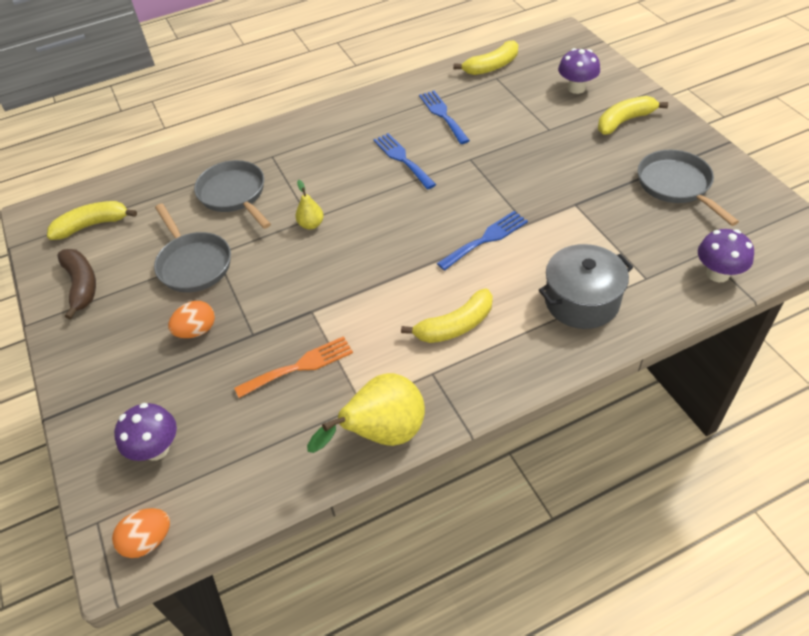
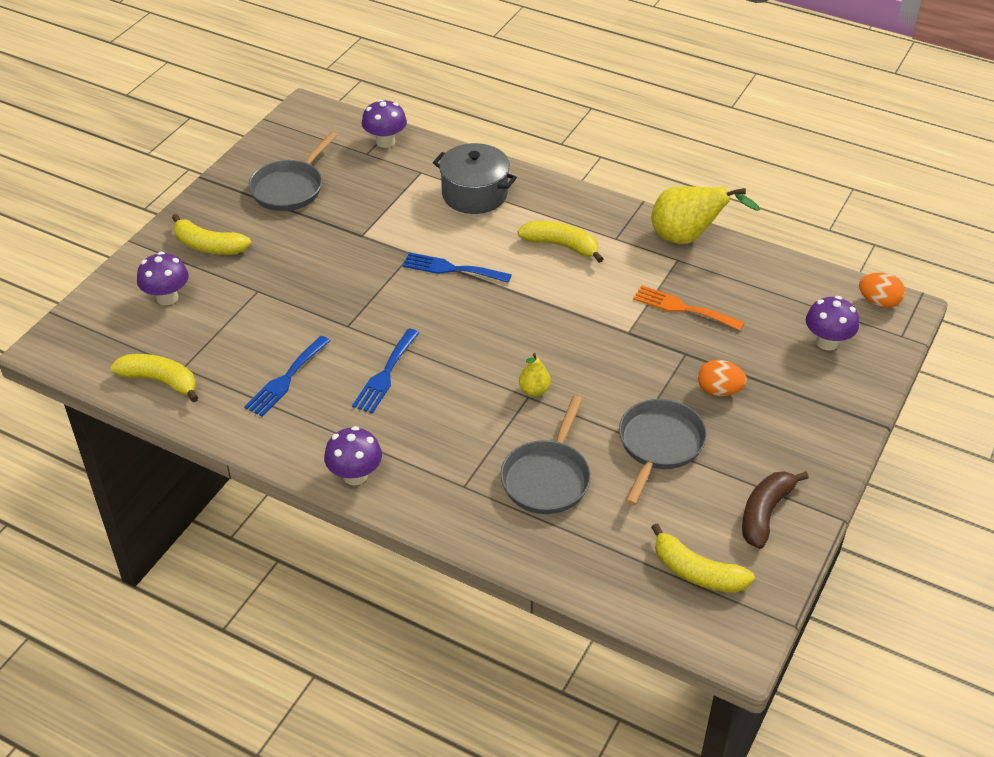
camera: 130 degrees left, 5 degrees down
(330, 116) = (355, 475): none -> purple mushroom

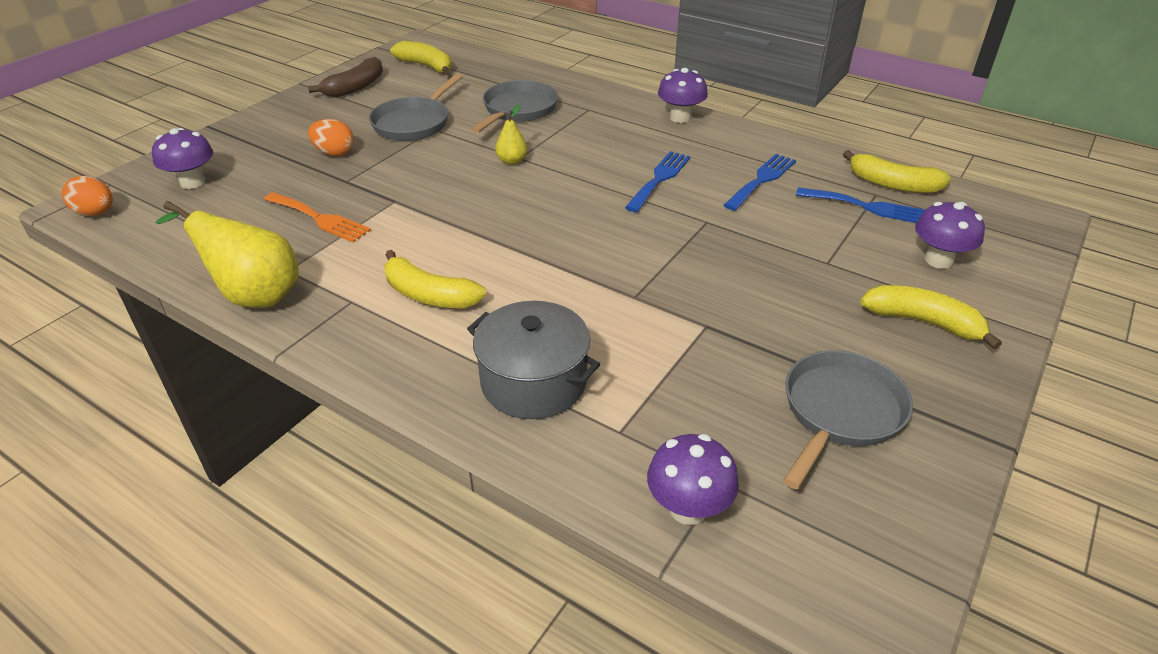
camera: 175 degrees left, 5 degrees down
(451, 269) = (582, 274): blue fork -> blue fork (867, 207)

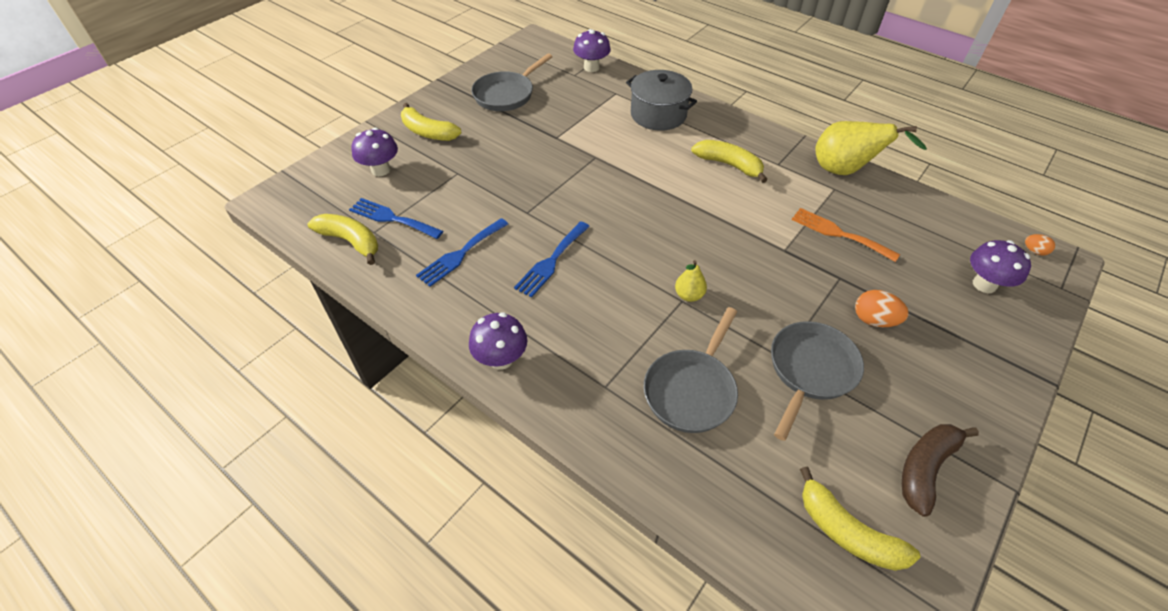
camera: 175 degrees left, 10 degrees up
(96, 213) = (1034, 251): orange egg -> orange egg, size x0.60

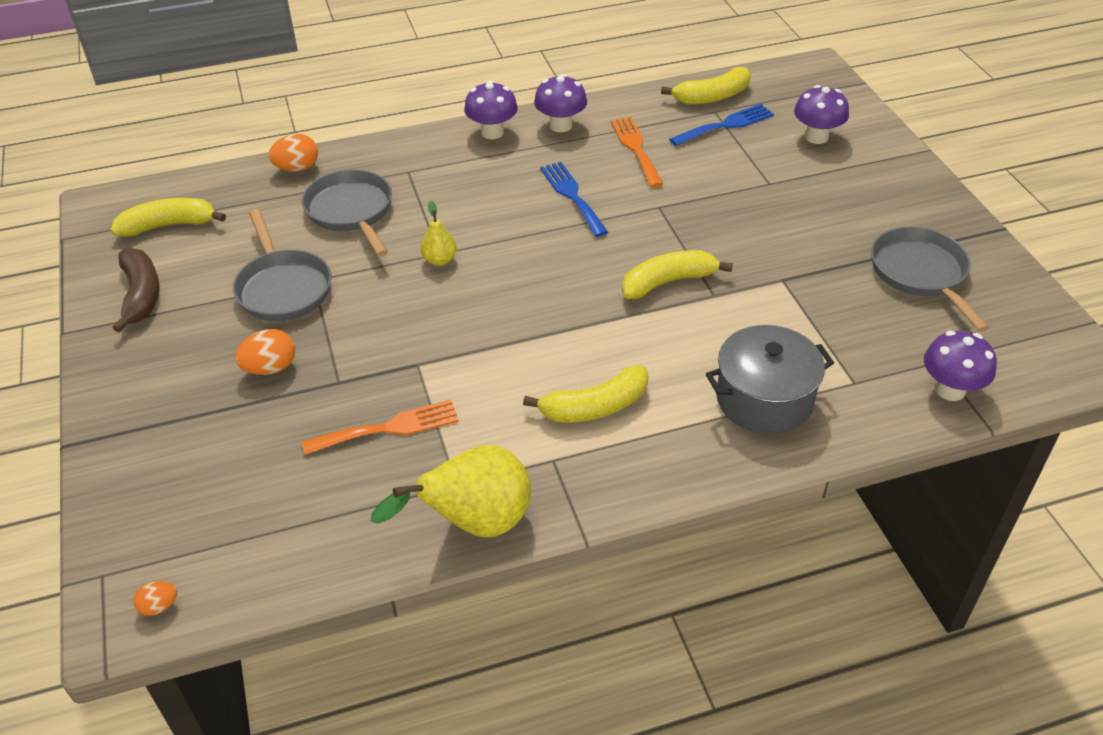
camera: 125 degrees right, 5 degrees down
(428, 132) = (871, 185): yellow banana -> yellow banana (668, 282)
(461, 254) = (635, 148): blue fork -> orange fork
(675, 485) = (297, 168): none -> orange egg
(984, 284) = (191, 500): purple mushroom -> purple mushroom (560, 125)

